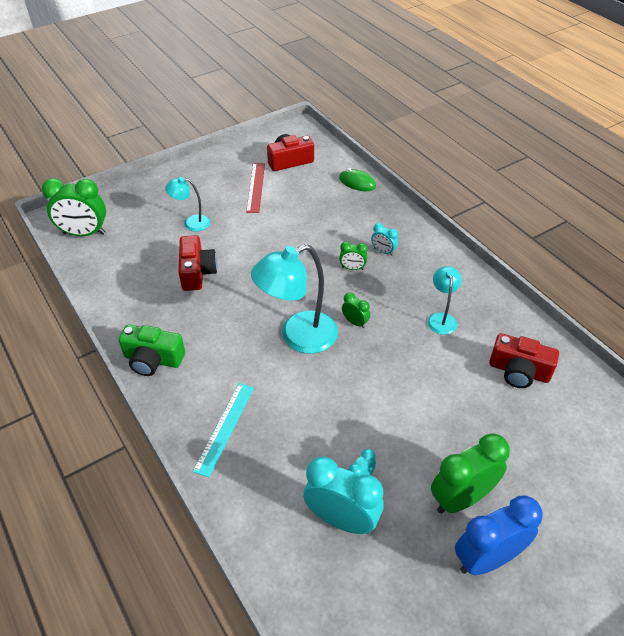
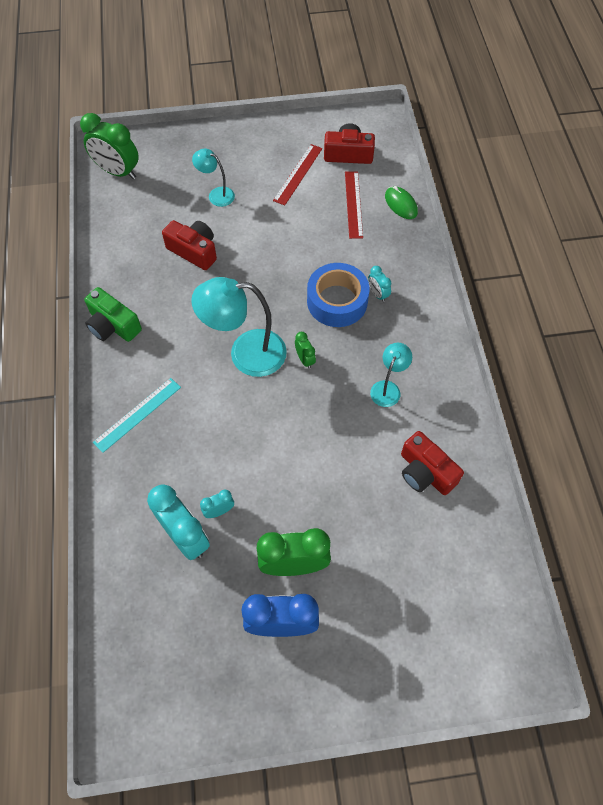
camera: 25 degrees right, 15 degrees up
(197, 272) = (194, 251): red camera -> red camera turned 75 degrees counterclockwise
(318, 194) = (353, 204): none -> red ruler
(352, 268) = (337, 301): green clock -> blue tape

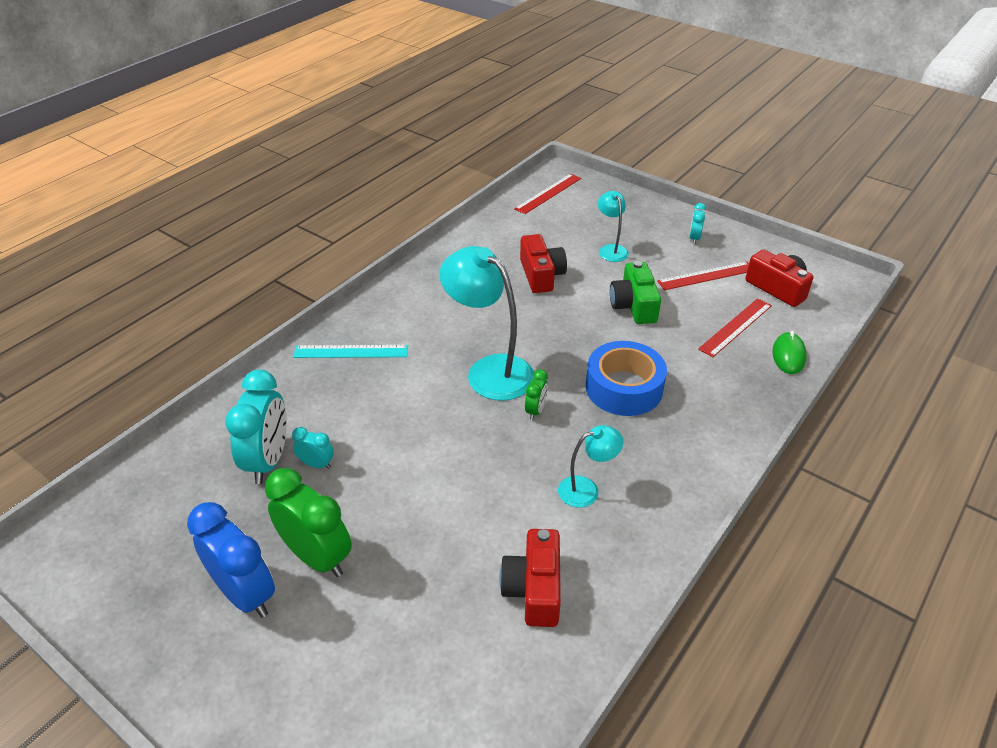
camera: 45 degrees right, 20 degrees down
(113, 325) = (413, 283): green camera -> green camera (634, 305)
(118, 172) = (548, 193): green clock -> red ruler
(377, 294) = (673, 409): turquoise clock -> turquoise clock (694, 238)

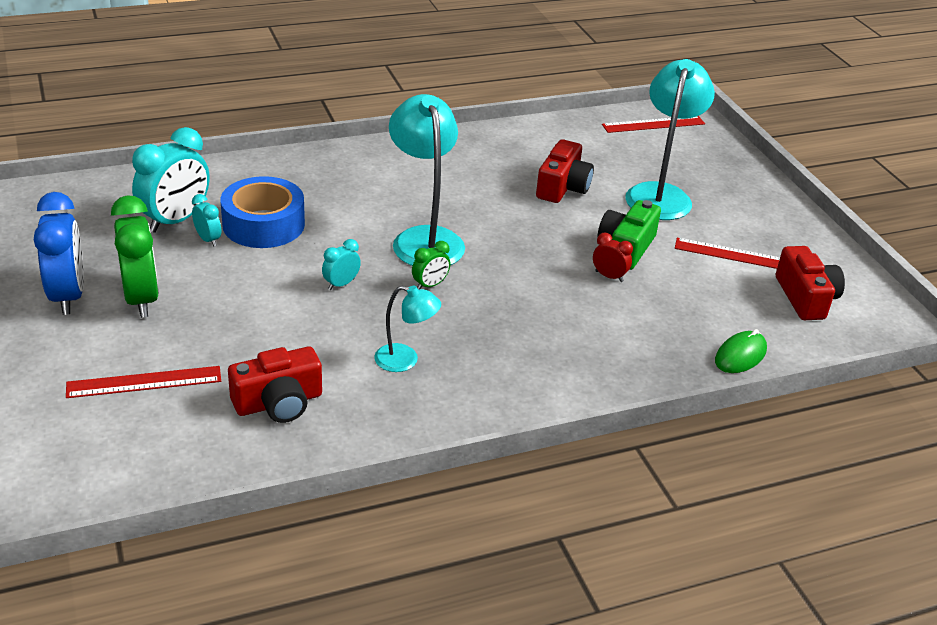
camera: 30 degrees right, 5 degrees down
(351, 351) = (322, 175): turquoise ruler -> none
(534, 589) = (278, 402): red camera -> red camera turned 150 degrees counterclockwise
(611, 249) = (660, 194): turquoise lamp -> turquoise lamp, size x1.89
(624, 388) = (533, 305): blue tape -> blue tape (263, 224)
(647, 335) = (609, 276): none -> red clock
(694, 238) = (765, 220): turquoise clock -> turquoise clock (341, 284)
(735, 327) = (712, 309): red ruler -> red ruler (144, 382)

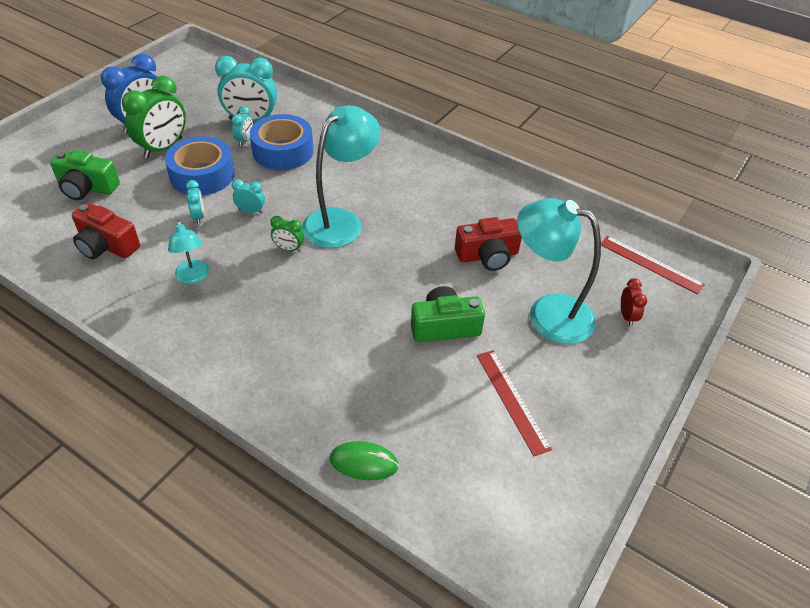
camera: 55 degrees right, 10 degrees up
(144, 382) = (87, 188): red ruler -> green camera
(234, 291) = (202, 175): none -> blue tape
(307, 321) = (198, 217): none -> turquoise clock
(609, 276) = (394, 333): red clock -> red clock (627, 316)
(660, 194) = (547, 313): turquoise lamp -> turquoise lamp turned 135 degrees counterclockwise
(805, 298) = (498, 477): red camera -> none

